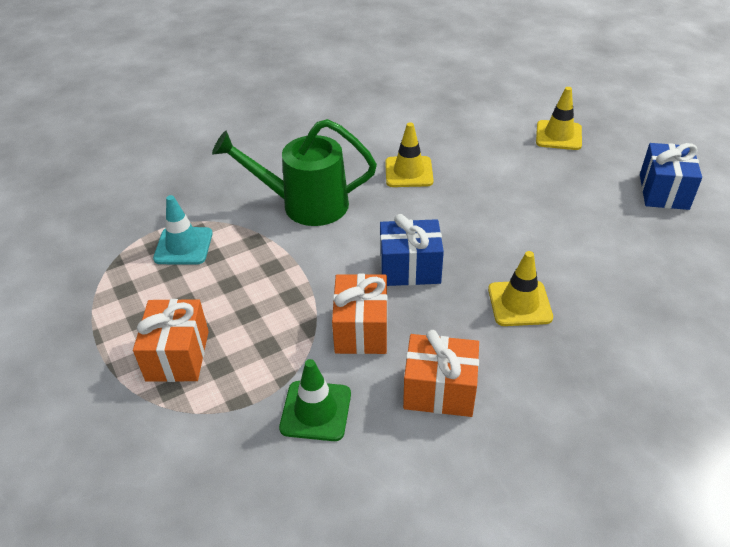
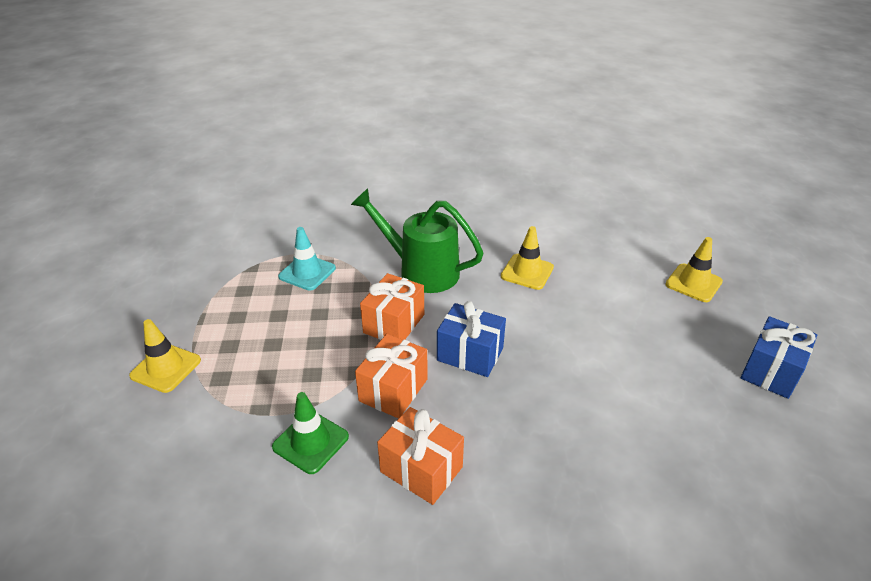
camera: 25 degrees right, 5 degrees down
(177, 355) = (243, 355): orange gift -> orange gift (394, 323)
(519, 303) = (547, 422): yellow traffic cone -> yellow traffic cone (166, 368)

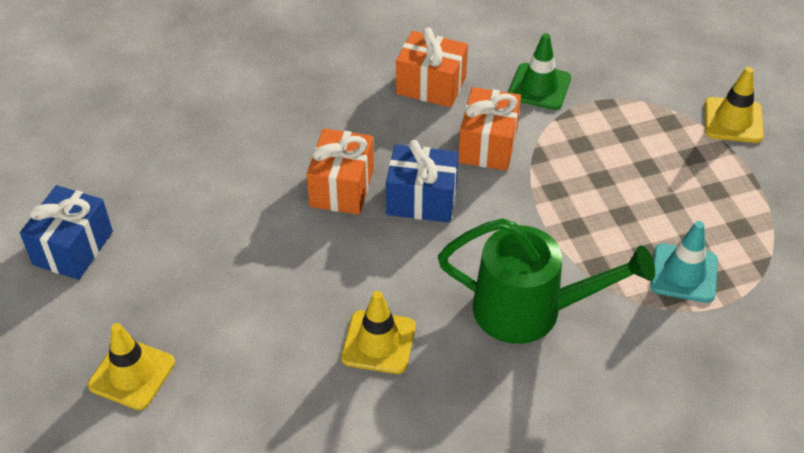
camera: 165 degrees right, 10 degrees up
(394, 323) = (526, 220): orange gift -> orange gift (342, 187)

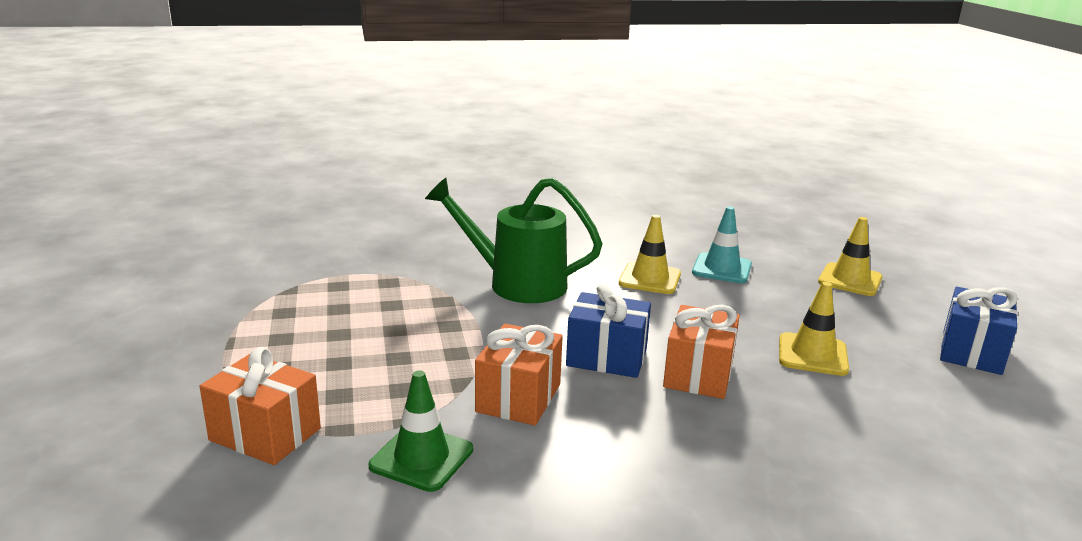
camera: 175 degrees left, 25 degrees down
(431, 85) = (582, 474): orange gift -> orange gift (265, 434)
(684, 273) = (366, 291): turquoise traffic cone -> turquoise traffic cone (721, 269)
(733, 120) = (190, 396): yellow traffic cone -> yellow traffic cone (812, 355)

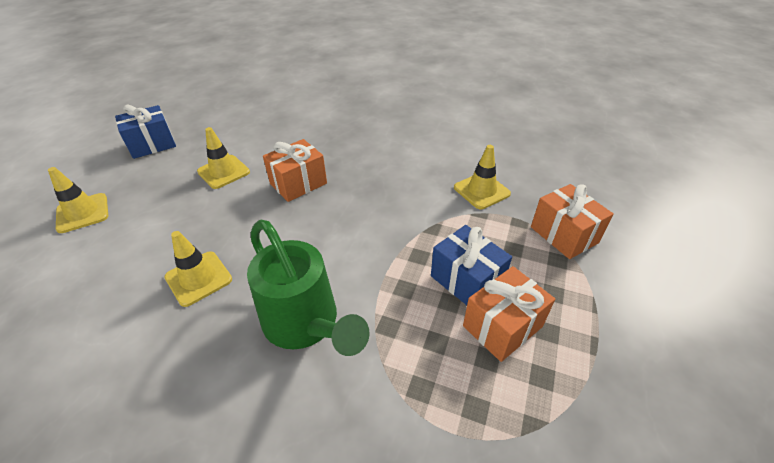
camera: 145 degrees left, 20 degrees up
(421, 458) = (481, 191): green traffic cone -> yellow traffic cone
(519, 398) = (408, 206): orange gift -> orange gift (502, 326)
(607, 357) = (330, 213): blue gift -> blue gift (466, 280)
(721, 269) = (130, 265): turquoise traffic cone -> none

